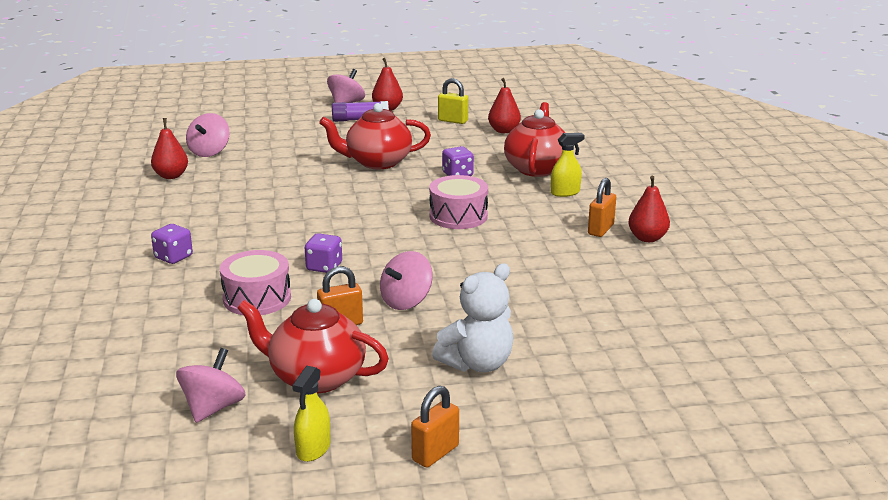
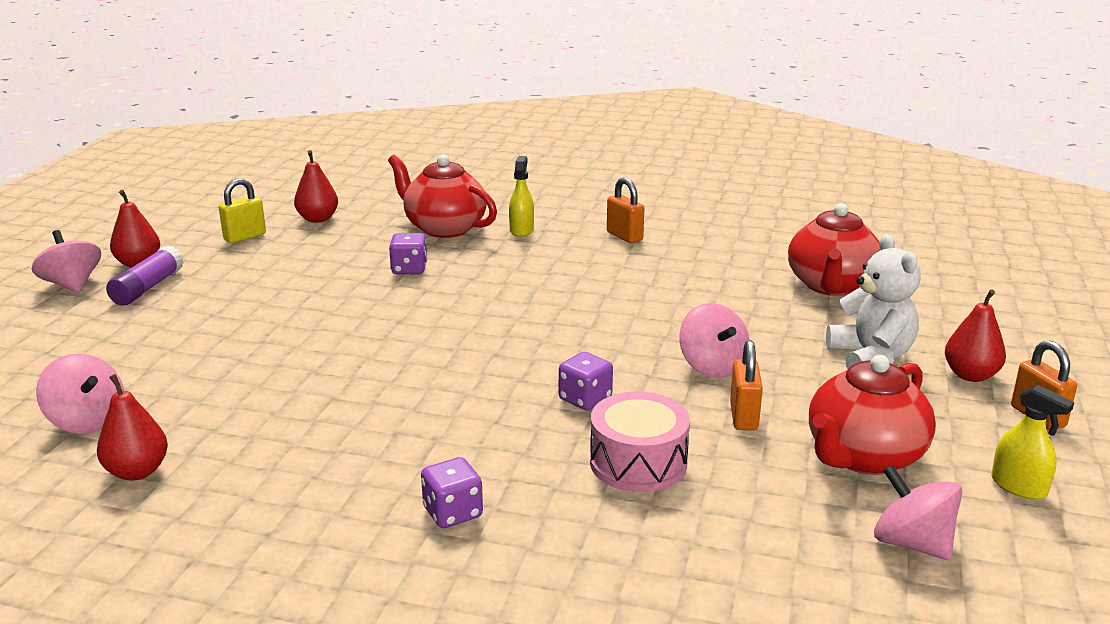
camera: 65 degrees left, 0 degrees up
(377, 162) = (309, 305): red teapot -> red teapot (831, 285)
(458, 216) = (523, 293): pink drum -> none
(647, 238) = (661, 223): red pear -> red pear (970, 375)

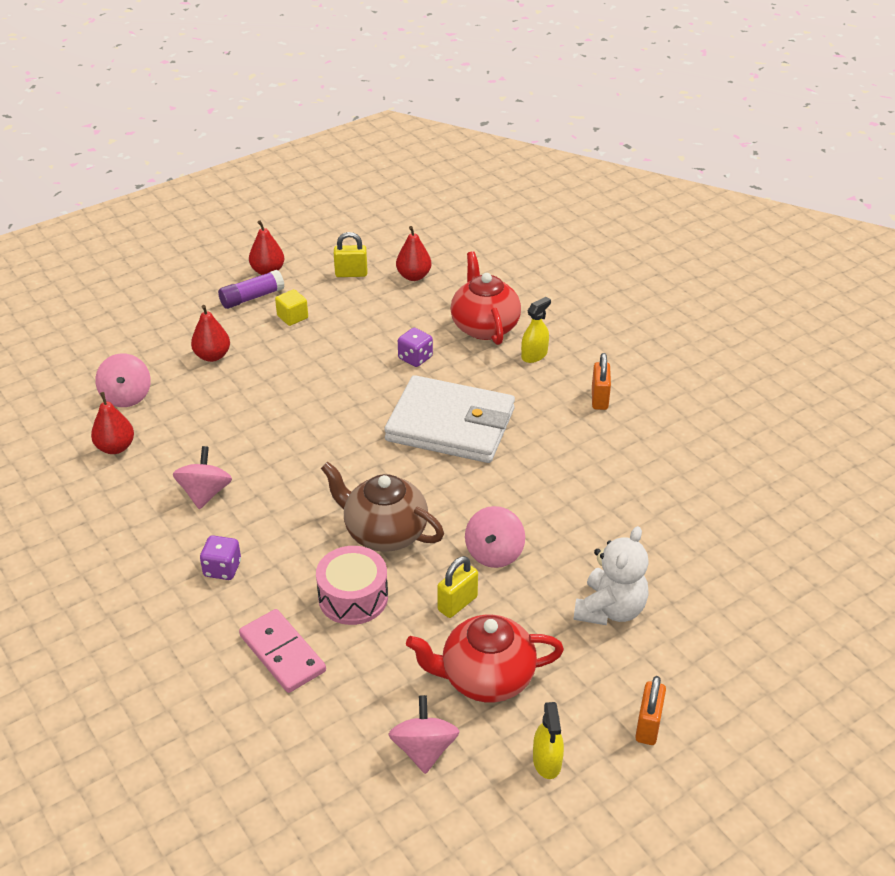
camera: 40 degrees right, 15 degrees up
(72, 285) = (216, 274): pink spinning top -> pink spinning top (205, 493)
(222, 286) = (292, 317): none -> yellow cube
(521, 299) = (450, 425): none -> white wallet
(585, 399) = (384, 532): purple dice -> brown teapot
(642, 549) = (282, 653): none -> pink domino
(743, 416) = (457, 603): orange padlock -> yellow padlock
(831, 285) = (683, 530): red teapot -> none
(970, 375) = (657, 666): red pear -> red pear (212, 356)

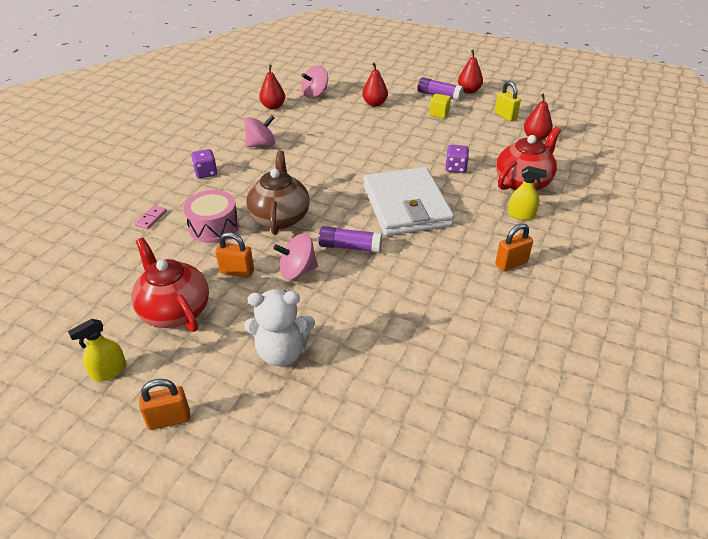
camera: 60 degrees right, 0 degrees up
(282, 653) = (151, 218): pink domino -> pink domino, size x0.52
(424, 749) = (97, 305): pink spinning top -> none
(457, 603) = (237, 272): yellow padlock -> orange padlock
(486, 497) = (350, 247): none -> purple glue stick

